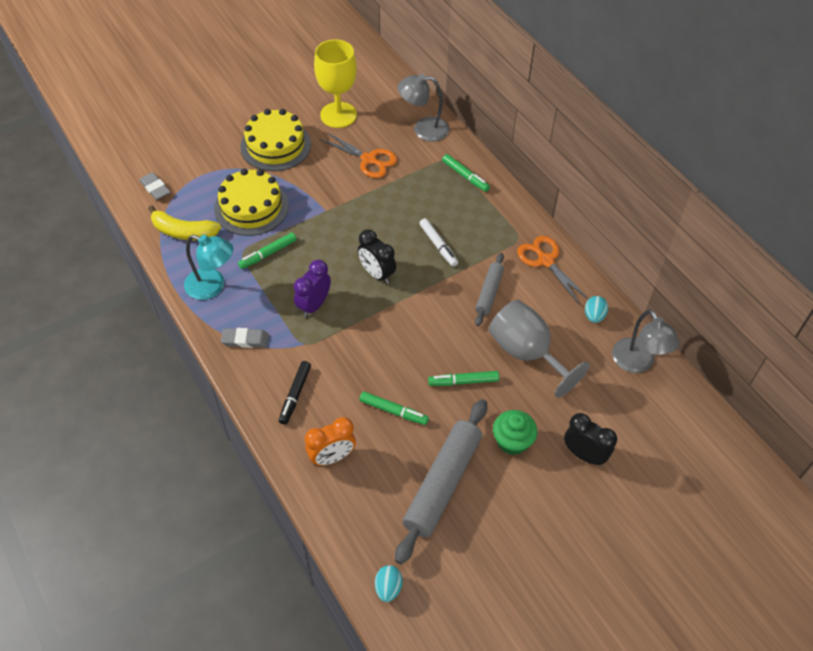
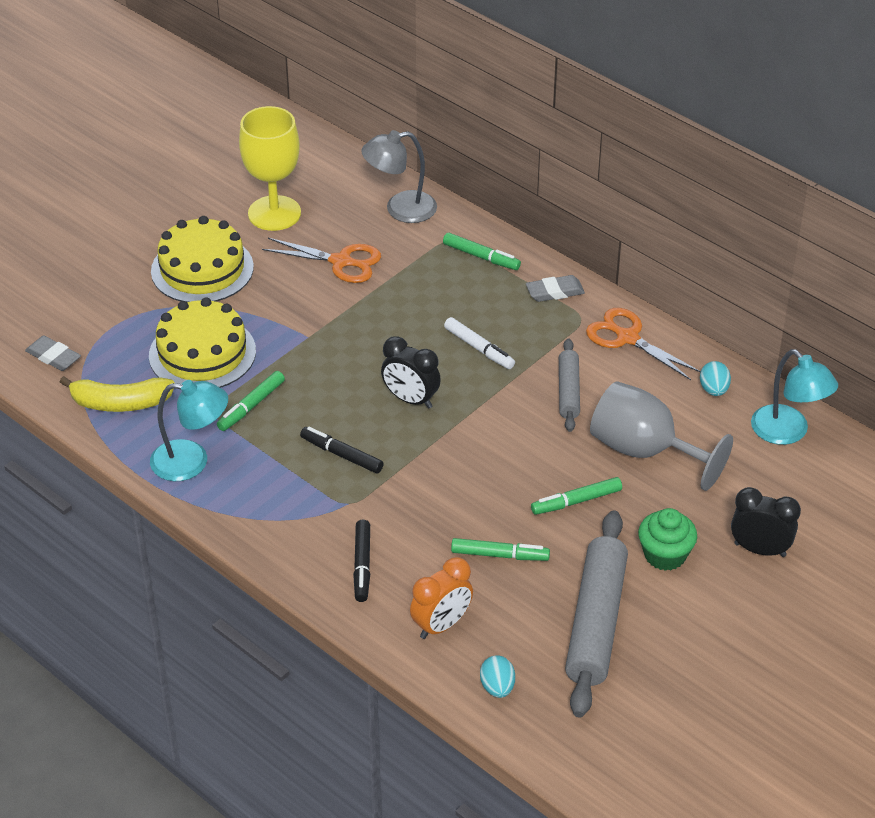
camera: 15 degrees left, 10 degrees down
(245, 340) = (266, 516): grey eraser -> grey eraser (554, 292)
(314, 305) = (342, 455): purple clock -> black marker
(388, 588) = (574, 751): turquoise egg -> turquoise egg (497, 687)
(637, 363) = (788, 432): grey lamp -> turquoise lamp

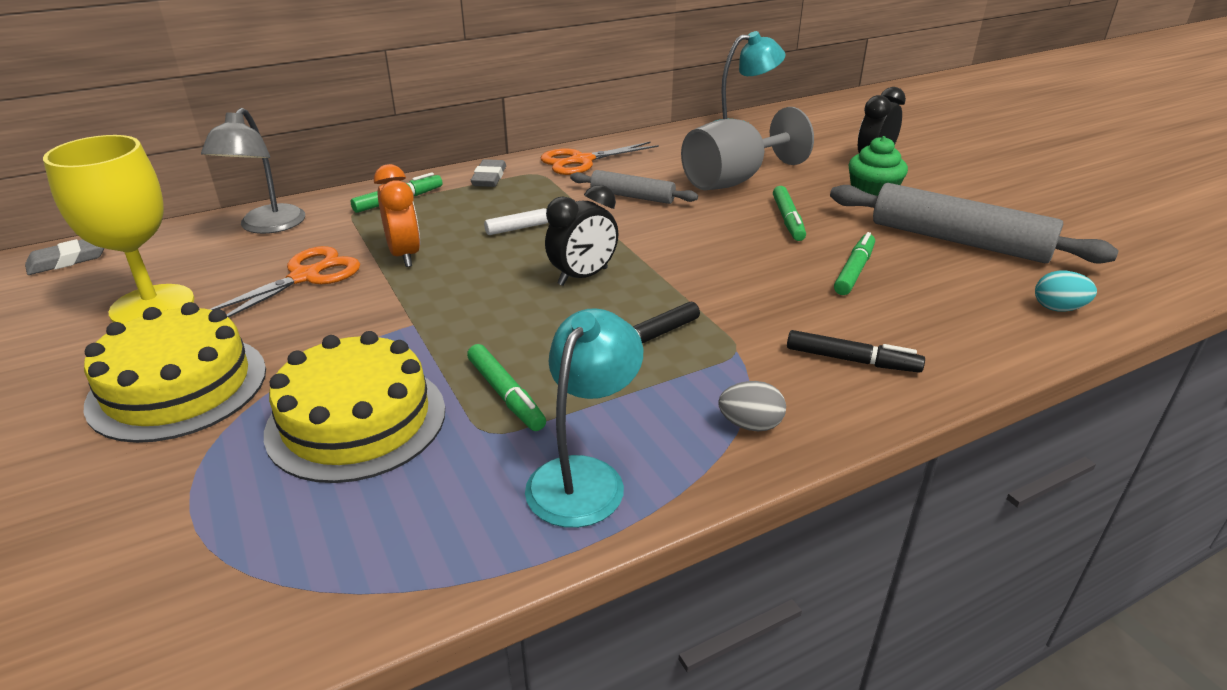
camera: 70 degrees left, 10 degrees down
(53, 357) = (180, 616): grey eraser -> grey eraser (68, 260)
(120, 403) = (388, 538): yellow banana -> none
(266, 523) = (750, 425): none -> grey egg
(441, 625) = (960, 324): orange clock -> orange clock (404, 255)
(714, 390) = (674, 143): turquoise egg -> none

